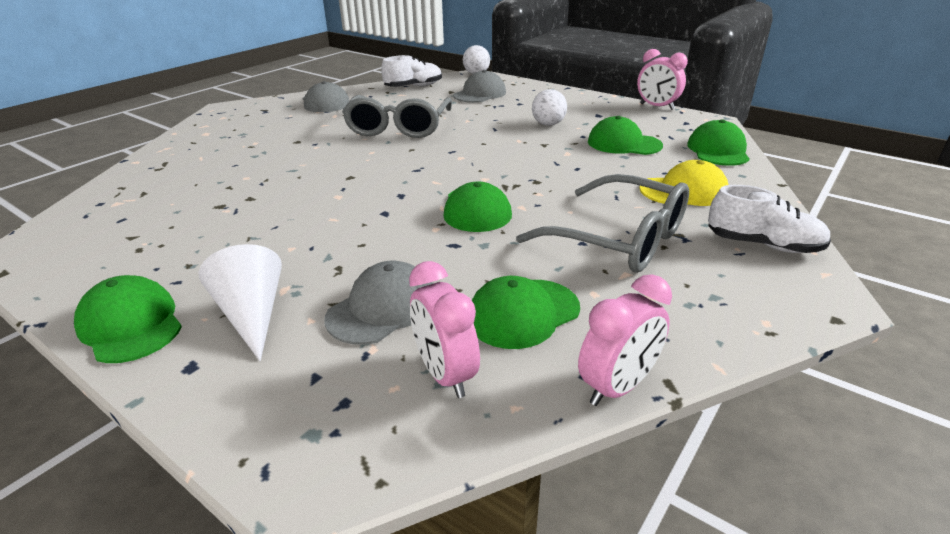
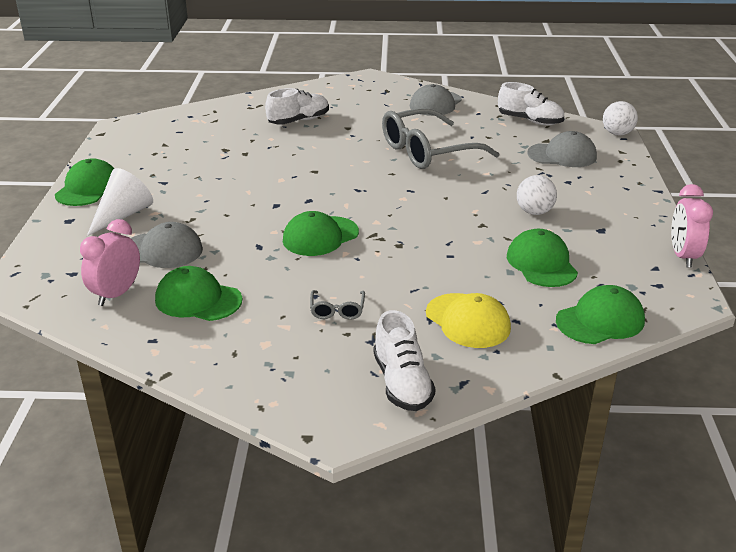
camera: 55 degrees right, 0 degrees up
(239, 156) = (298, 121): none -> white shoe
(617, 387) = (148, 355): pink clock -> none
(619, 239) = (337, 310): grey glasses -> grey glasses, size x0.41

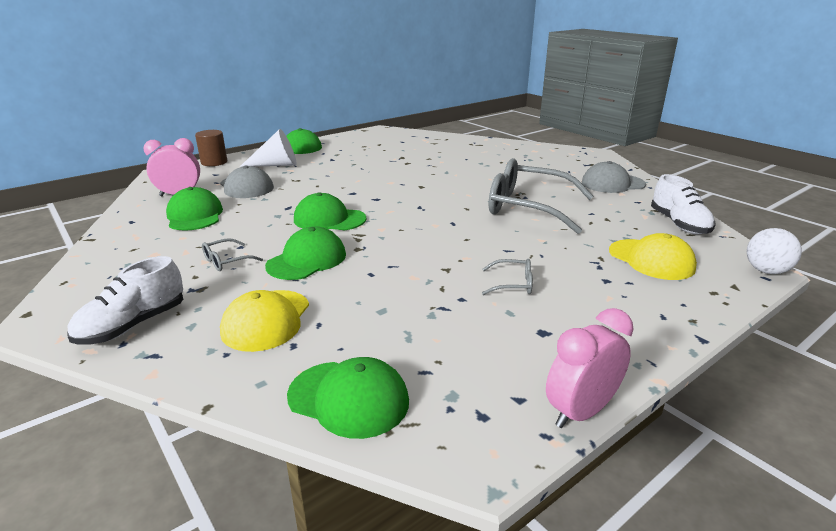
camera: 50 degrees right, 5 degrees down
(40, 247) = (214, 162): none -> brown cylinder
(298, 121) = (482, 159): white shoe -> none
(534, 212) = (513, 284): white ball -> grey glasses
(541, 263) = (420, 321): green cap -> green cap (307, 260)
(562, 155) = (651, 259): grey cap -> yellow cap

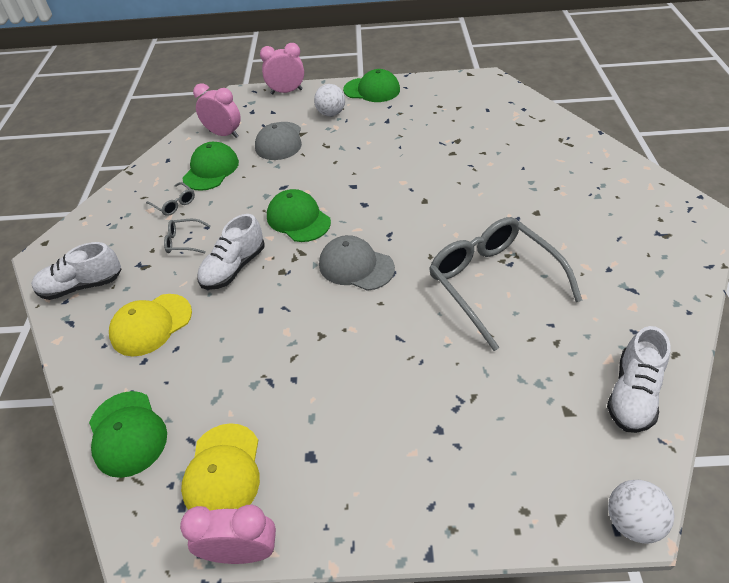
camera: 40 degrees right, 20 degrees up
(214, 162) = (286, 92): brown cylinder -> pink clock
(276, 165) = (331, 114): white cone -> white ball
(307, 260) = (234, 267): green cap -> white shoe
(513, 284) = (352, 386): grey glasses -> grey glasses (174, 204)
(612, 183) = (645, 284): grey cap -> grey cap (356, 266)
(651, 259) = (522, 429): yellow cap -> yellow cap (223, 472)

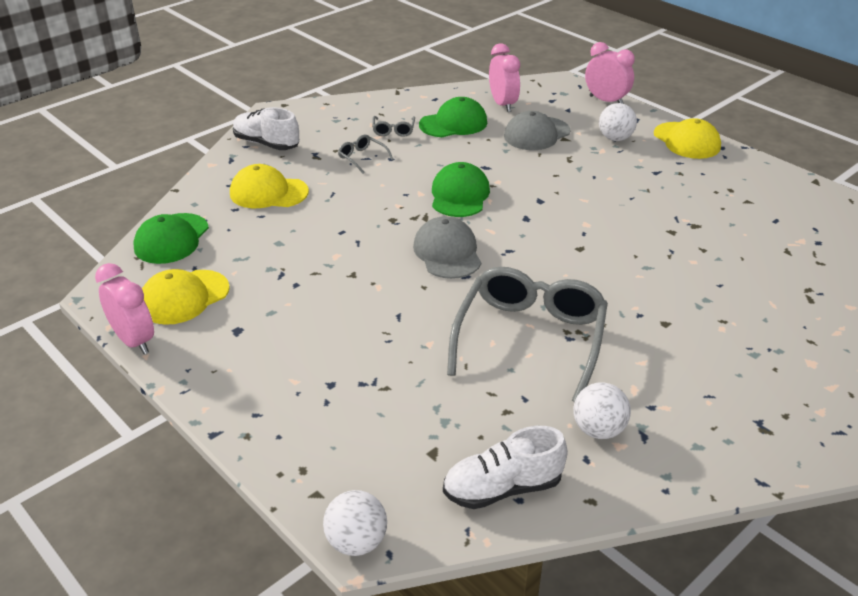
camera: 45 degrees right, 10 degrees down
(234, 267) = (366, 195): white shoe -> none
(372, 90) = (686, 141): green cap -> yellow cap
(611, 307) = (598, 430): none -> white ball

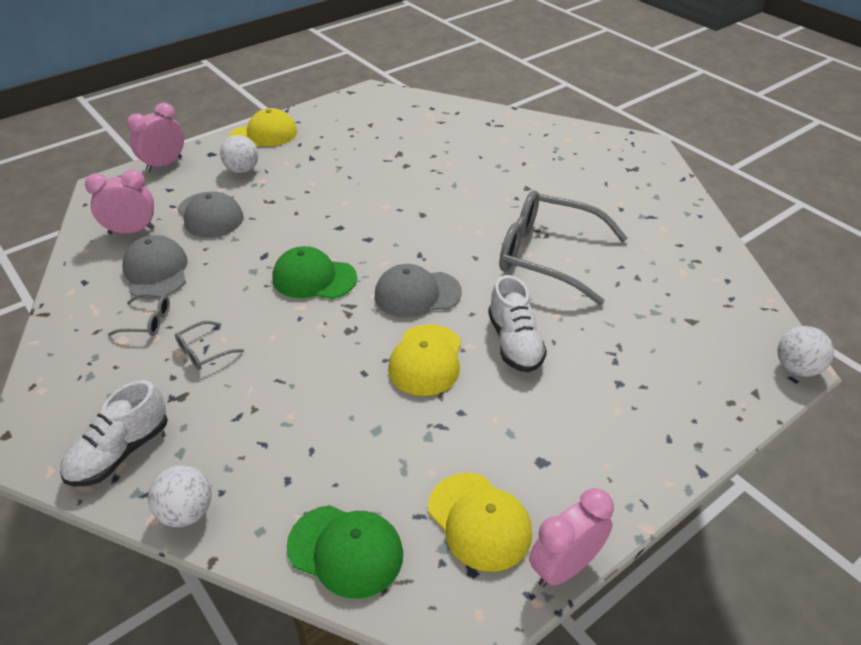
camera: 85 degrees left, 5 degrees up
(268, 192) = (257, 444): yellow cap -> yellow cap (426, 360)
(453, 123) = (156, 271): green cap -> grey cap
(502, 488) = (719, 287): white shoe -> white shoe (514, 343)
(598, 430) = (649, 235): white ball -> white ball (186, 512)

